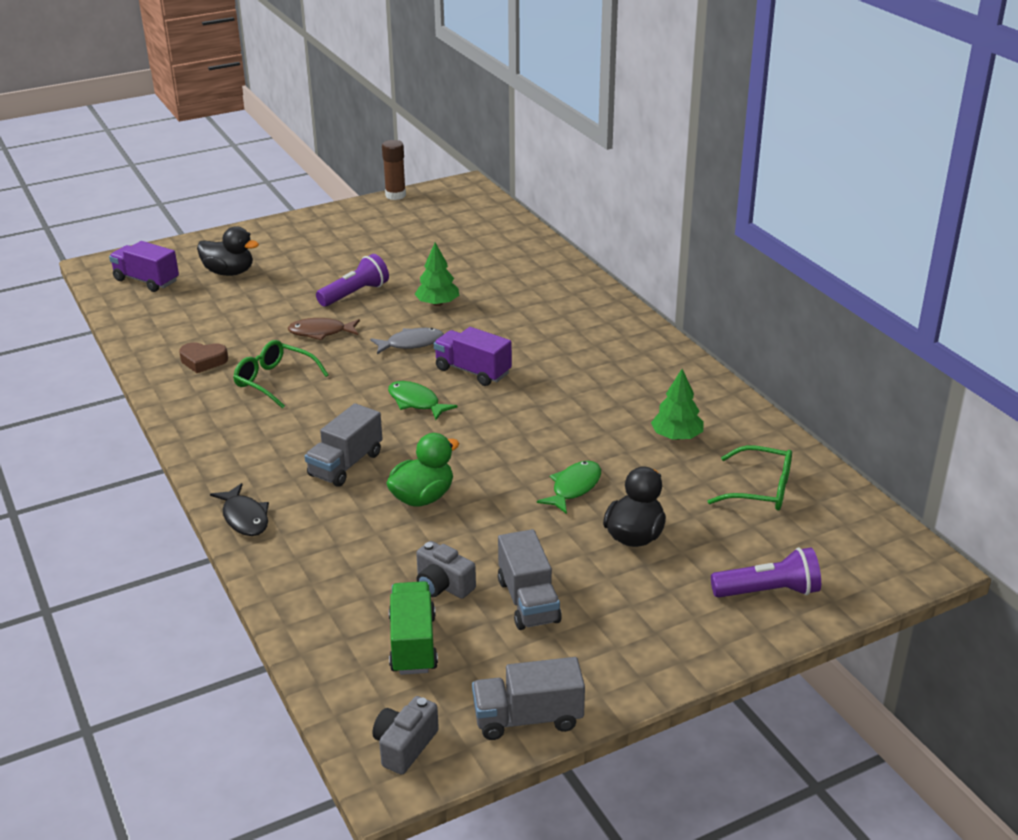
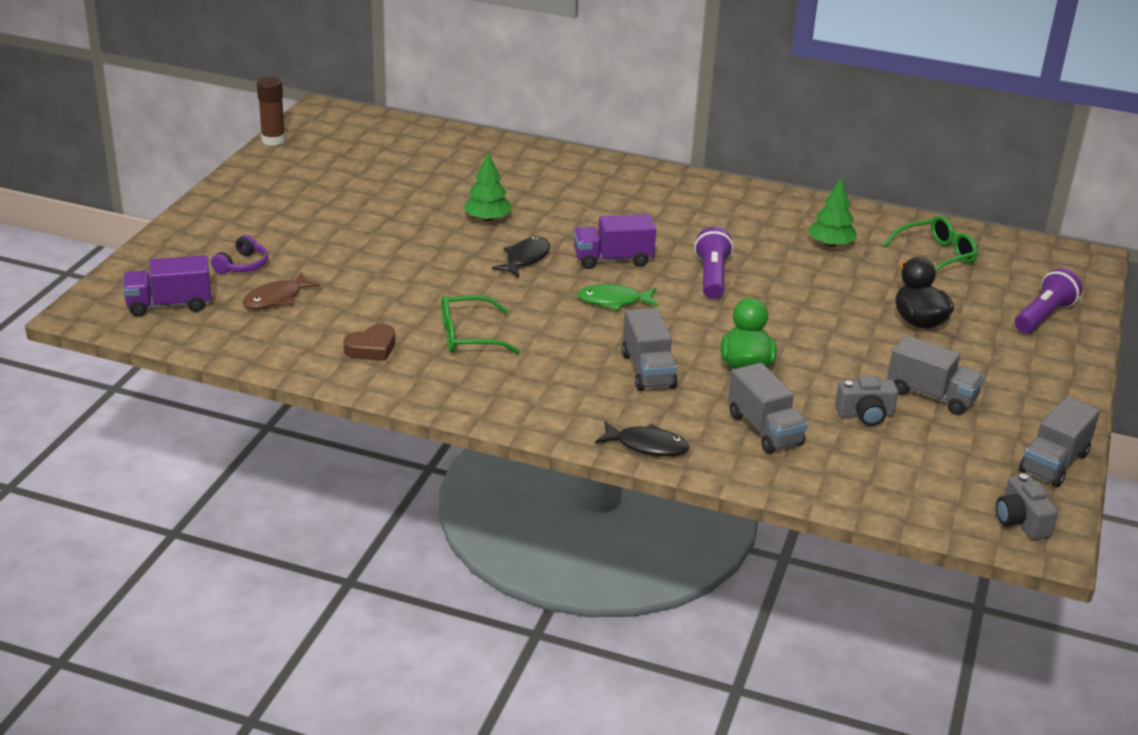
camera: 45 degrees left, 0 degrees up
(229, 272) = (242, 265): black duck -> purple headphones
(321, 332) = (432, 281): brown fish -> brown fish (276, 299)
(345, 553) = (764, 429): none -> grey truck
(355, 294) = (400, 238): purple flashlight -> purple flashlight (712, 277)
(411, 343) = (525, 258): grey fish -> black fish
(413, 644) = (915, 461): green truck -> none
(574, 487) = (829, 309): green fish -> none

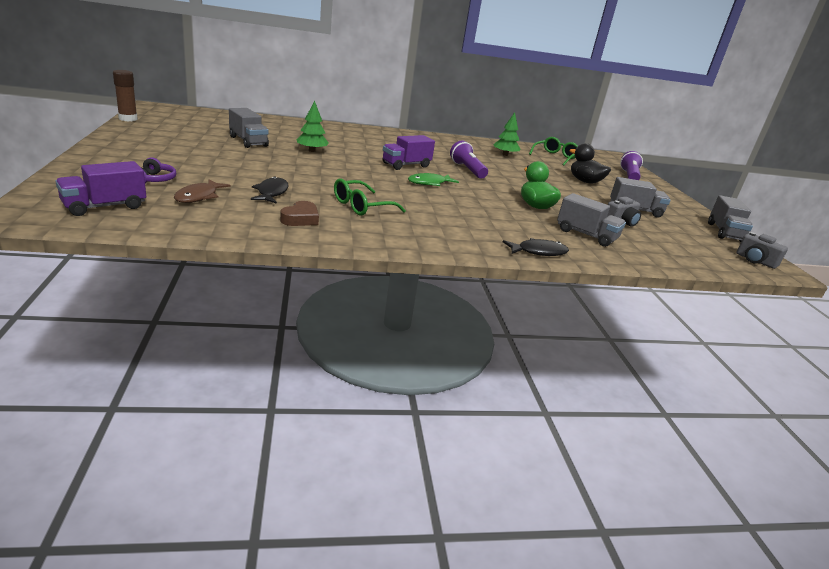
camera: 30 degrees left, 5 degrees down
(525, 258) = (355, 167): black fish -> black fish (271, 193)
(648, 370) = (489, 213): grey truck -> grey truck (248, 141)

